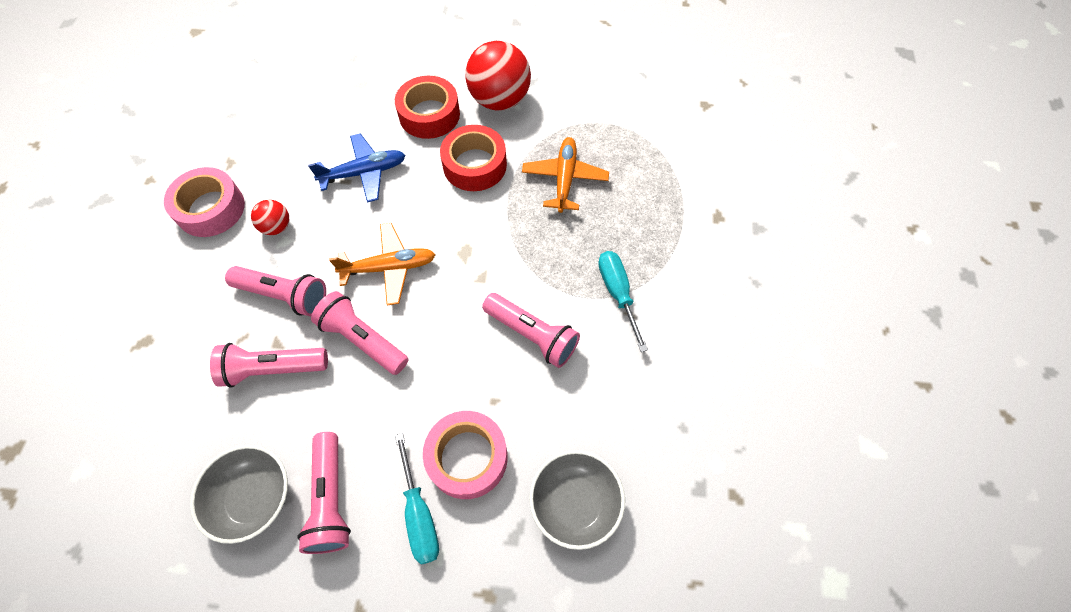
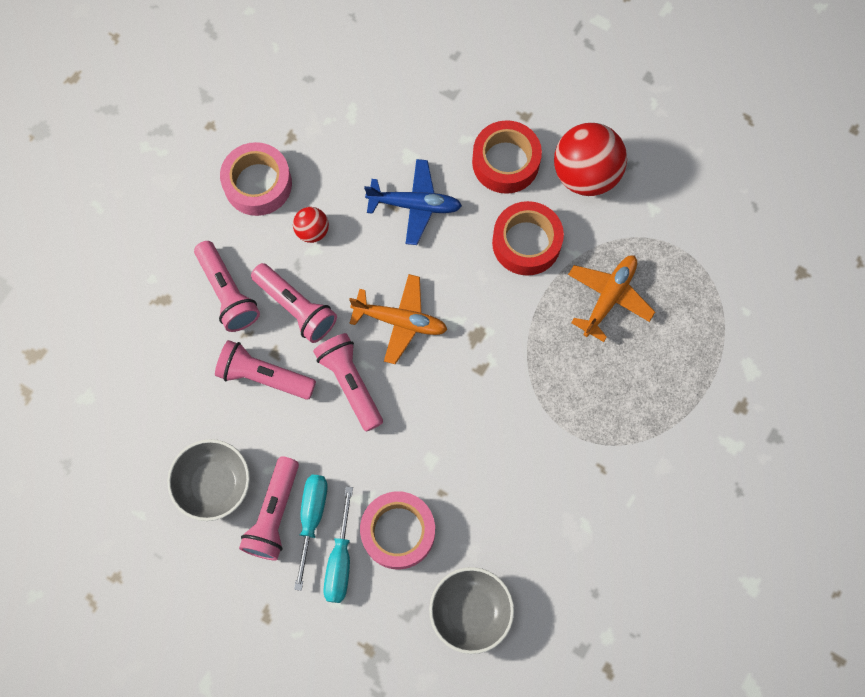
camera: 25 degrees right, 10 degrees up
(532, 335) = (502, 447): pink flashlight -> pink flashlight (228, 293)
(617, 293) = (600, 442): turquoise screwdriver -> turquoise screwdriver (312, 517)

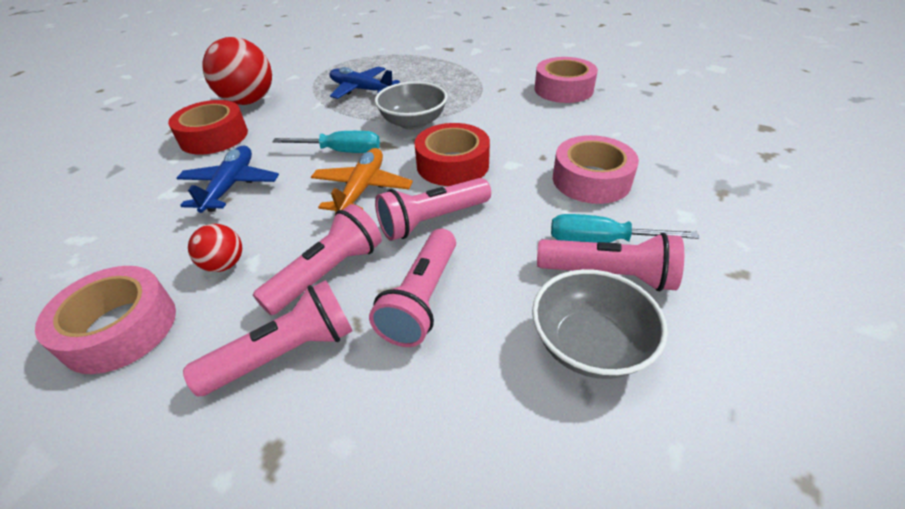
camera: 90 degrees left, 30 degrees down
(340, 561) = (640, 216): turquoise screwdriver -> turquoise screwdriver (342, 151)
(470, 611) = (647, 138): grey bowl -> grey bowl (413, 122)
(526, 243) = (300, 124): red tape -> red tape (452, 164)
(596, 546) = (563, 89): none -> pink tape
(609, 297) = (361, 90): orange plane -> blue plane

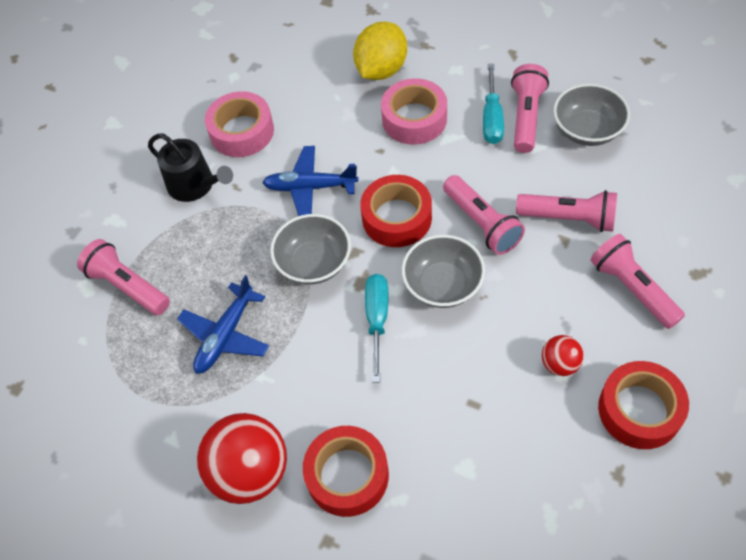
camera: 90 degrees left, 15 degrees up
(120, 328) = (639, 410): pink tape -> red tape
(231, 186) = (448, 408): blue plane -> blue plane (310, 187)
(327, 273) = (555, 284): pink flashlight -> pink flashlight (127, 286)
(362, 189) = (442, 285): orange plane -> grey bowl
(505, 74) = (195, 185): none -> black watering can
(666, 160) = (381, 69): none -> yellow lemon

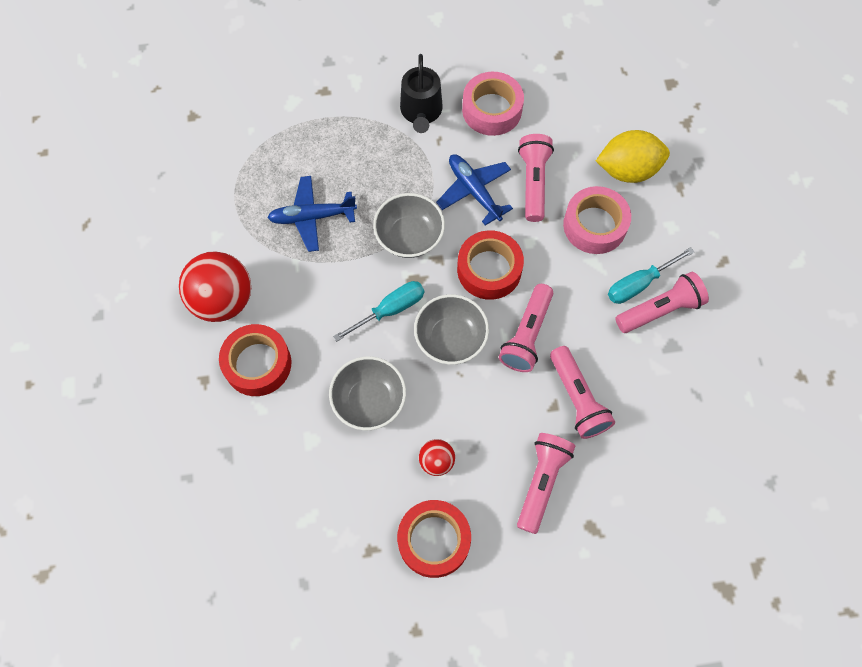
camera: 50 degrees right, 10 degrees up
(127, 286) = (309, 128): pink flashlight -> pink flashlight (533, 182)
(587, 130) = (681, 366): grey bowl -> grey bowl (369, 400)

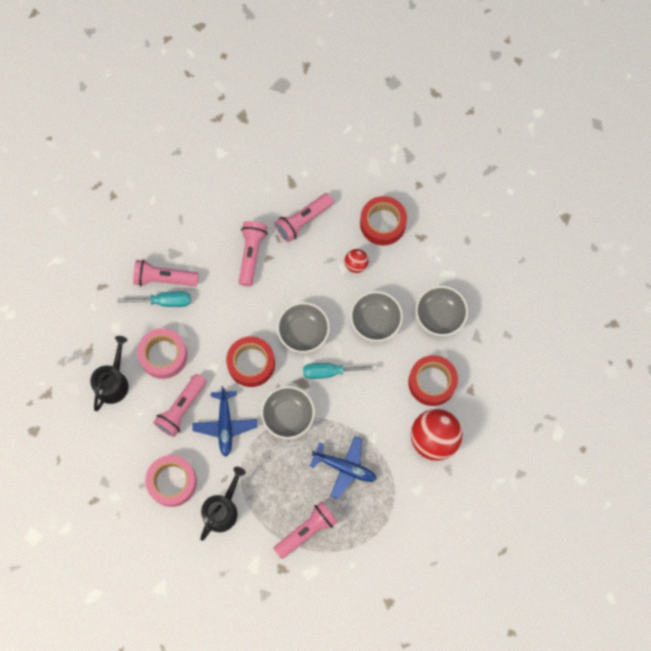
camera: 150 degrees left, 5 degrees up
(289, 453) = (439, 316): none -> grey bowl
(527, 335) = (255, 308): pink flashlight -> pink flashlight (306, 530)
(628, 170) = (113, 382): yellow lemon -> black watering can

